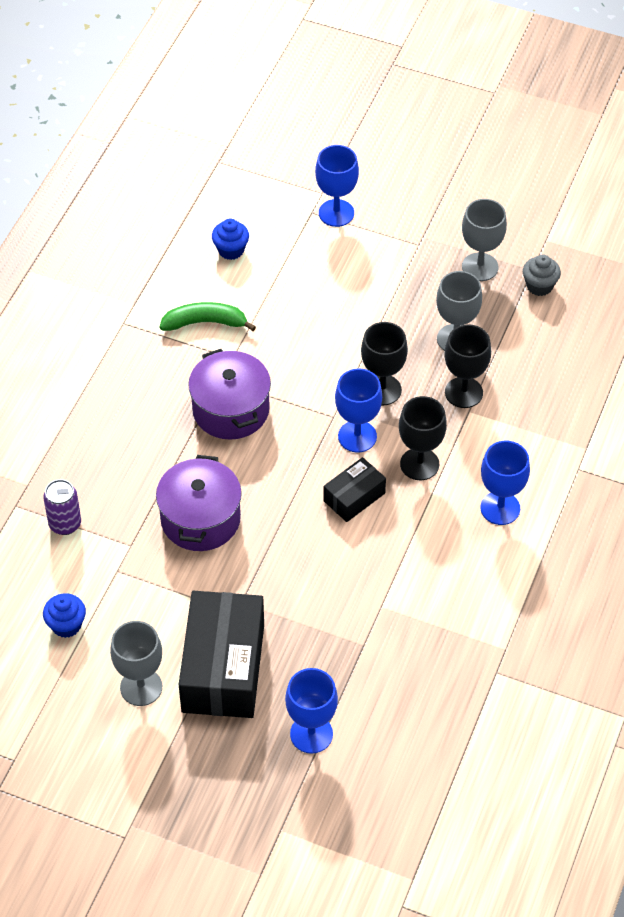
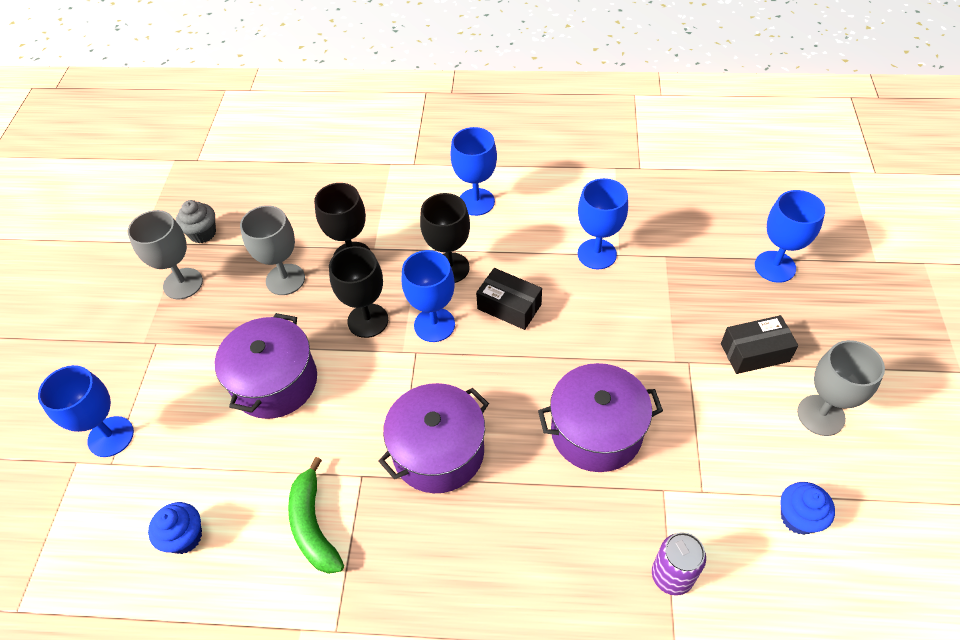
camera: 105 degrees left, 0 degrees up
(223, 668) = (754, 352): black box -> black box, size x0.52
(343, 317) = (275, 382): none -> purple pot
(389, 587) = (597, 254): none -> blue goblet

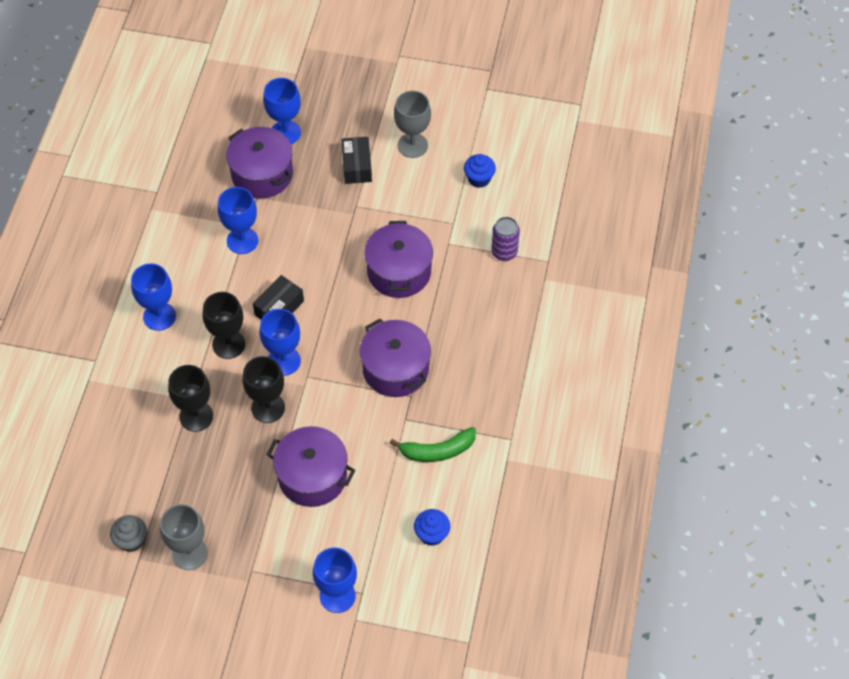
camera: 85 degrees left, 5 degrees up
(285, 279) = (207, 469): grey goblet -> none
(701, 255) = (262, 174): none -> purple pot

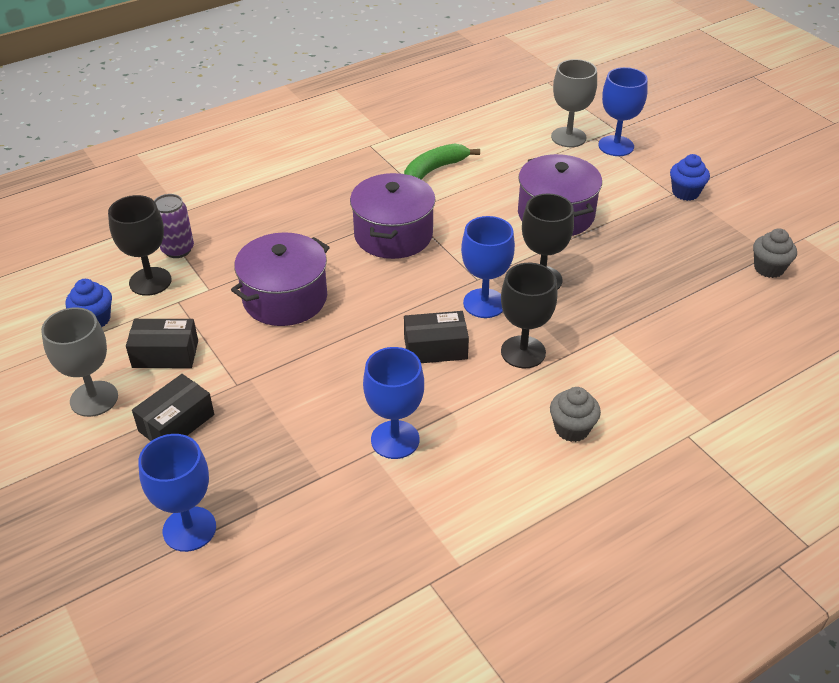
camera: 135 degrees left, 15 degrees down
(159, 316) = (572, 429): blue goblet -> grey cupcake
(190, 553) = (718, 231): grey goblet -> grey goblet (568, 137)
(196, 416) = (619, 316): black goblet -> black goblet (150, 281)
(262, 174) = (281, 498): purple pot -> none
(414, 191) = (165, 354): none -> black box
(432, 534) = (502, 135): blue cupcake -> blue cupcake (685, 192)
(437, 450) = (433, 170): green banana -> green banana turned 75 degrees counterclockwise

